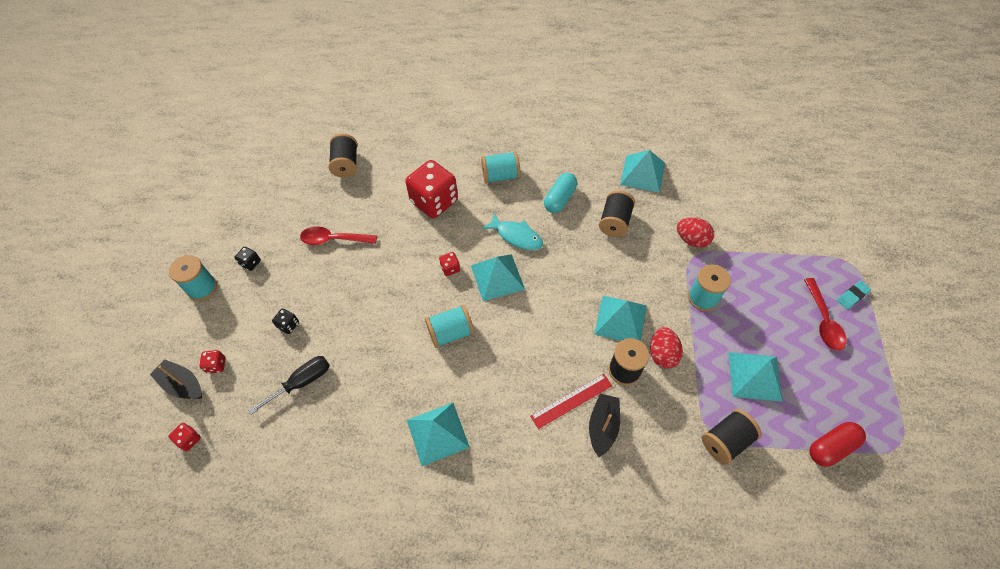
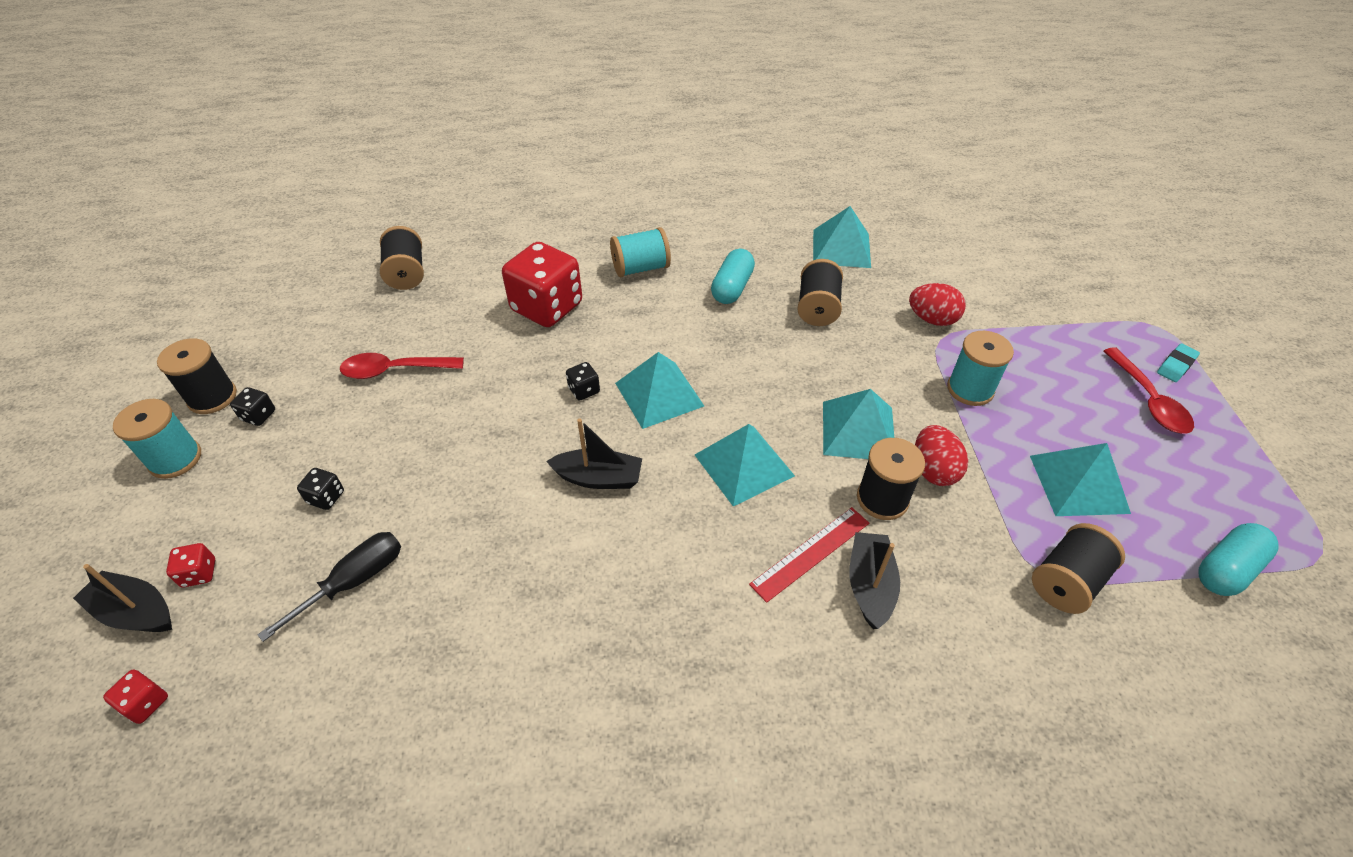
camera: 10 degrees left, 10 degrees down
(223, 246) = (212, 397): none -> black spool
(437, 433) = (599, 632): turquoise pyramid -> turquoise pyramid (744, 465)
(450, 268) = (584, 390): red dice -> black dice
(451, 333) = (598, 478): turquoise spool -> black boat
(516, 236) = (678, 339): turquoise fish -> none
(831, 447) = (1226, 569): red capsule -> turquoise capsule

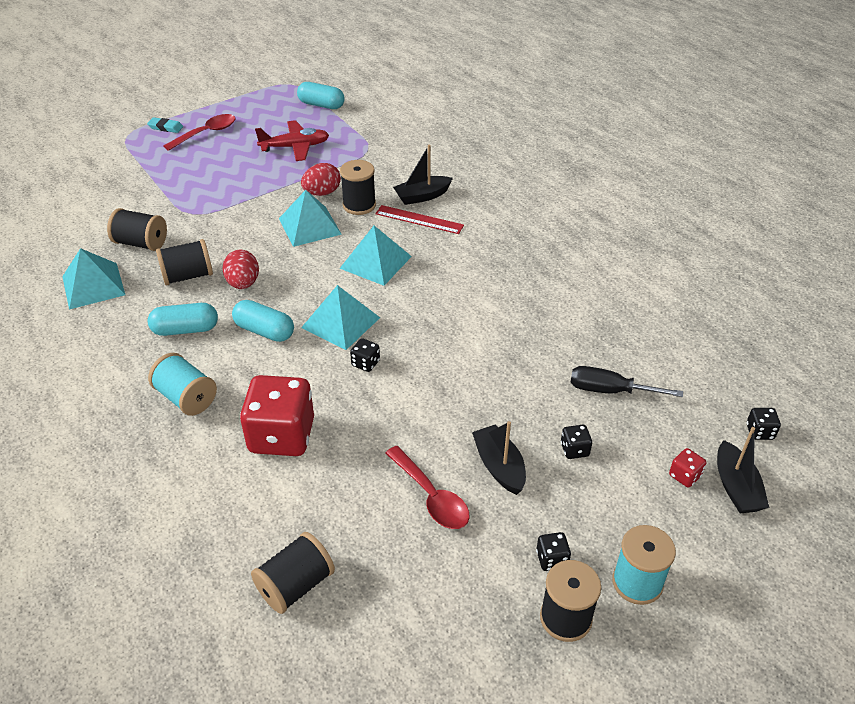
camera: 120 degrees left, 5 degrees down
(146, 703) = (759, 432): red dice -> black dice
(598, 478) = (438, 319): black boat -> black boat (499, 466)
(690, 336) = (264, 331): none -> turquoise capsule
(932, 319) = (171, 221): red egg -> red egg (243, 283)
(970, 389) = (239, 193): turquoise spool -> none
(1066, 581) = (367, 143): black spool -> black spool (141, 243)
(1078, 484) = (295, 147): turquoise pyramid -> red plane

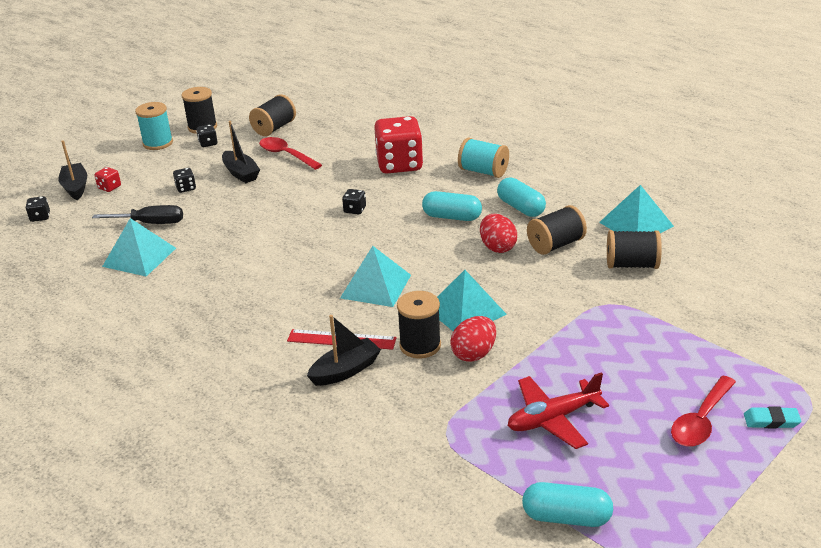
camera: 170 degrees right, 10 degrees down
(185, 329) = (520, 208): turquoise capsule -> turquoise capsule turned 75 degrees clockwise
(295, 585) = (357, 116): black spool -> black spool (274, 128)
(341, 322) = (388, 233): turquoise pyramid -> turquoise pyramid (139, 257)

